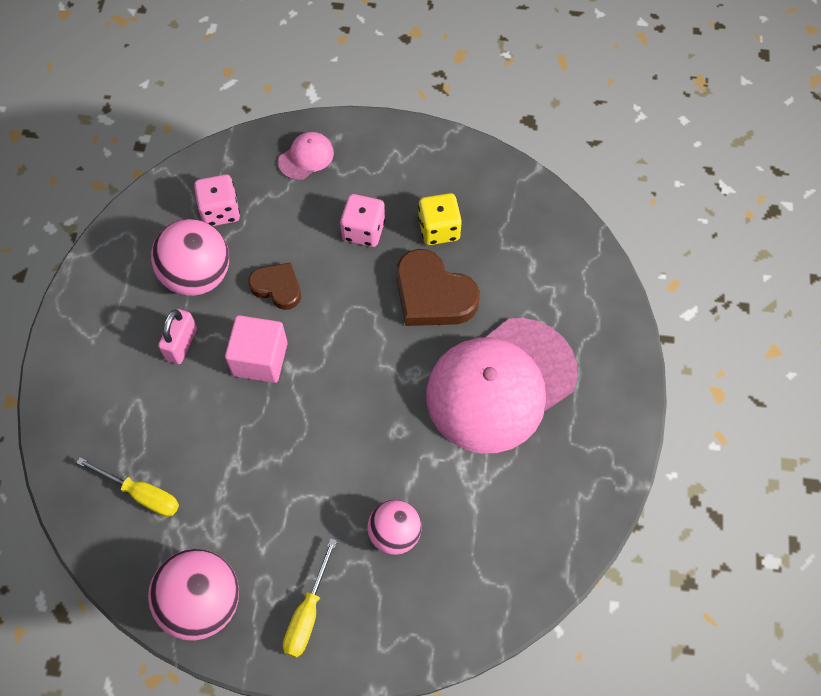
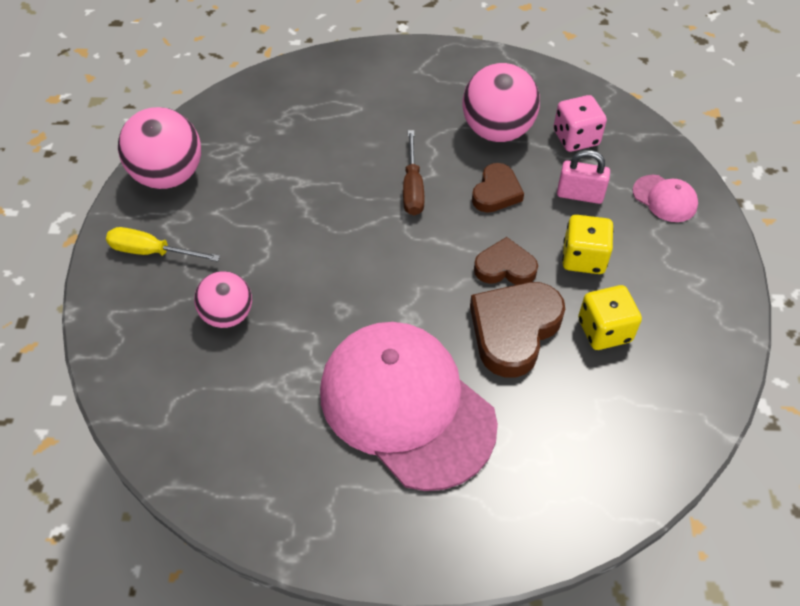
camera: 85 degrees right, 10 degrees down
(141, 494) = (270, 123): yellow screwdriver -> none
(181, 344) = (421, 129): pink padlock -> pink padlock (579, 195)
(260, 359) = (412, 188): pink cube -> brown screwdriver
(363, 230) = (583, 258): pink dice -> yellow dice
(366, 292) = (505, 267): none -> brown heart

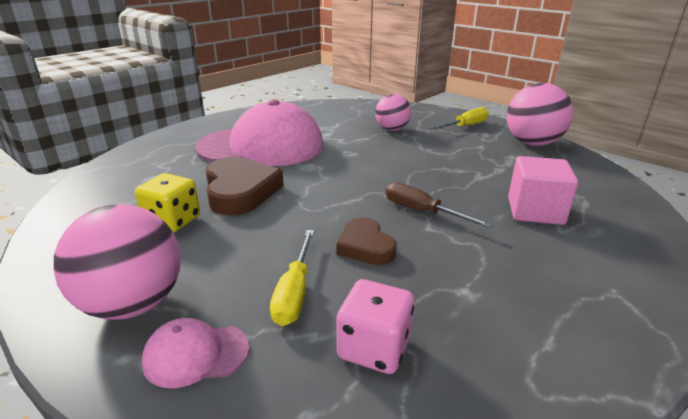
camera: 130 degrees right, 25 degrees down
(342, 128) = (535, 211): none -> pink cube
(497, 131) = (450, 292): pink ball -> pink ball (133, 304)
(505, 267) = (288, 212): brown heart -> none
(579, 195) = (294, 292): pink padlock -> yellow screwdriver
(583, 258) = (234, 249): yellow dice -> none

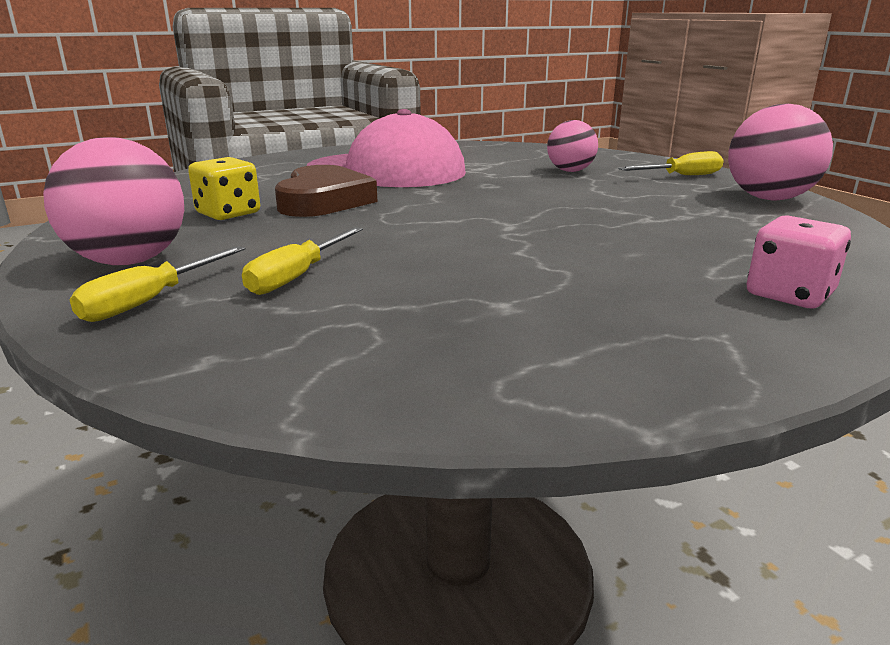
camera: 20 degrees right, 5 degrees down
(196, 354) = (150, 301): pink cap -> yellow screwdriver
(365, 246) = (419, 255): brown heart -> none
(374, 348) = (337, 327): pink dice -> pink dice (789, 295)
(422, 212) = (526, 238): brown screwdriver -> none
(535, 211) = (691, 255): pink cube -> none

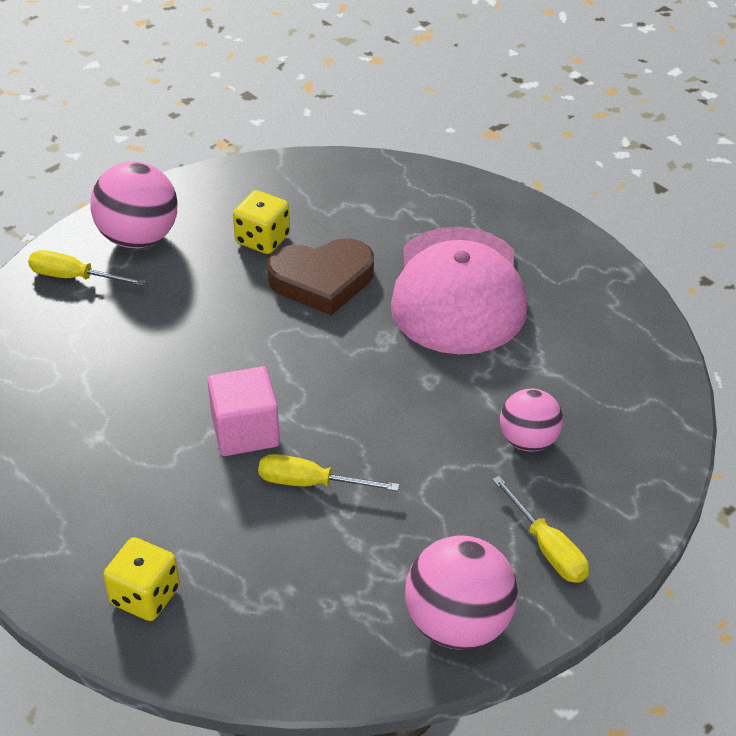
camera: 75 degrees right, 20 degrees up
(297, 276) = (128, 325): yellow screwdriver -> yellow screwdriver (311, 483)
(525, 238) = (245, 431): none -> pink cube
(789, 295) = (145, 596): pink dice -> yellow dice

